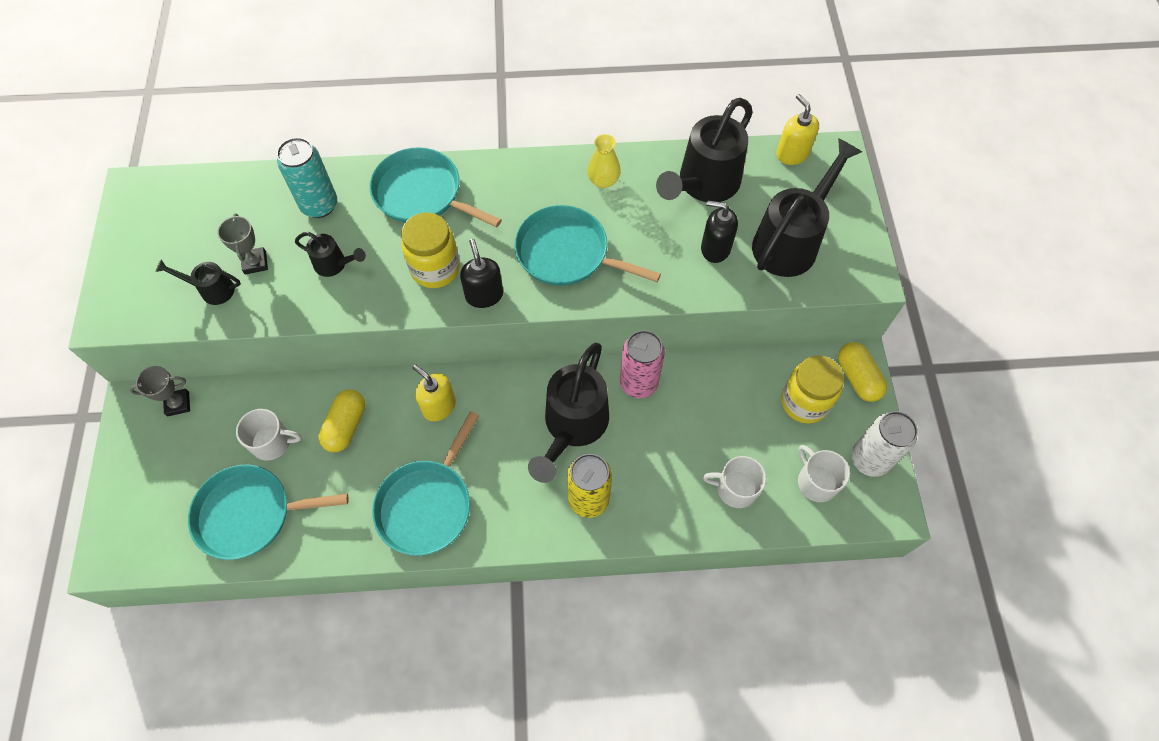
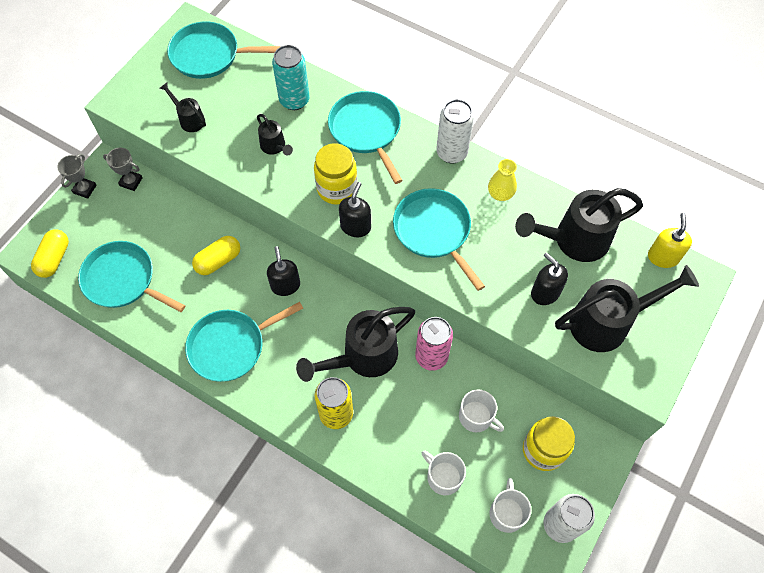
camera: 35 degrees right, 0 degrees up
(182, 210) = (209, 55): none -> turquoise pan
(255, 263) = (227, 116): grey trophy -> grey trophy (85, 189)
(272, 442) = (167, 242): white mug -> white mug (476, 417)
(439, 406) = (285, 285): yellow soap dispenser -> black soap dispenser
(526, 168) = (451, 153): none -> white can
(857, 378) = (599, 459): yellow capsule -> yellow capsule (54, 259)

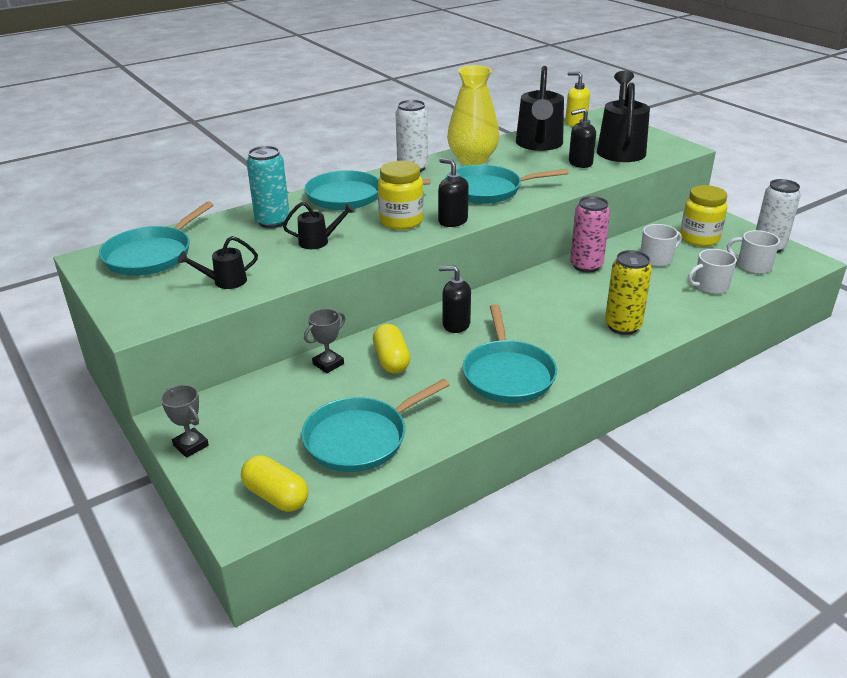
camera: 65 degrees left, 30 degrees down
(131, 182) = (220, 403): grey trophy -> grey trophy (328, 364)
(363, 356) = (567, 298): black watering can -> none
(500, 194) = (472, 159): yellow vase -> yellow vase, size x1.96

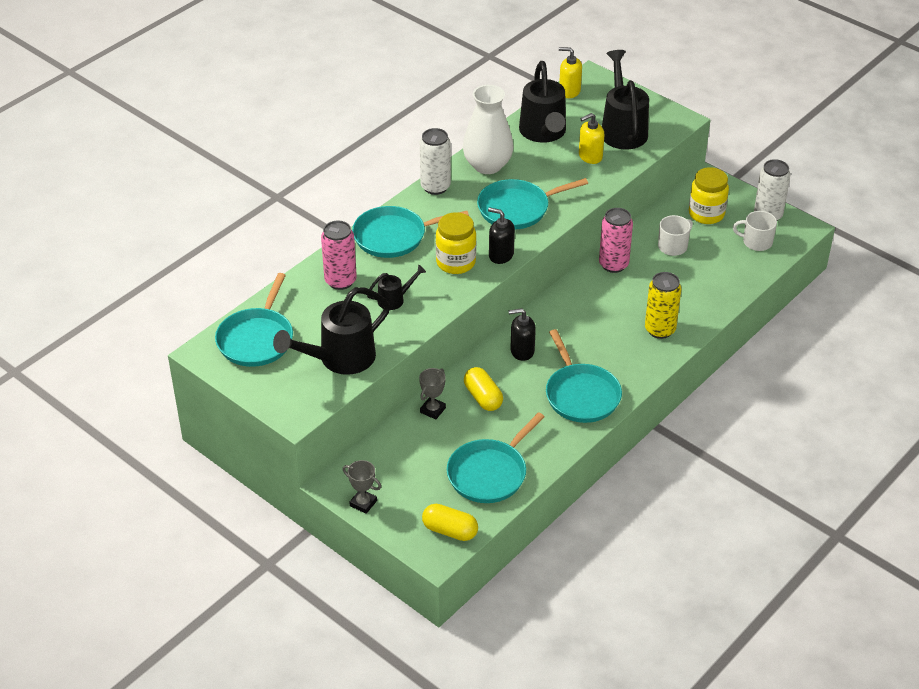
camera: 15 degrees left, 10 degrees up
(225, 282) = (340, 359): black watering can -> black watering can, size x2.03
(272, 222) = (340, 281): turquoise can -> pink can
(472, 159) = (487, 165): yellow vase -> white vase
(580, 163) = (590, 156): black soap dispenser -> yellow soap dispenser
(710, 286) = (723, 272): white mug -> none

